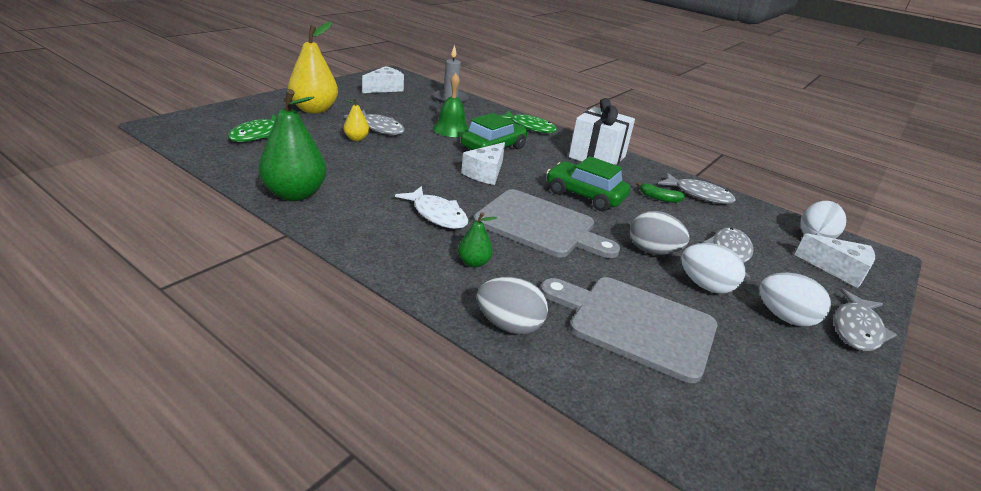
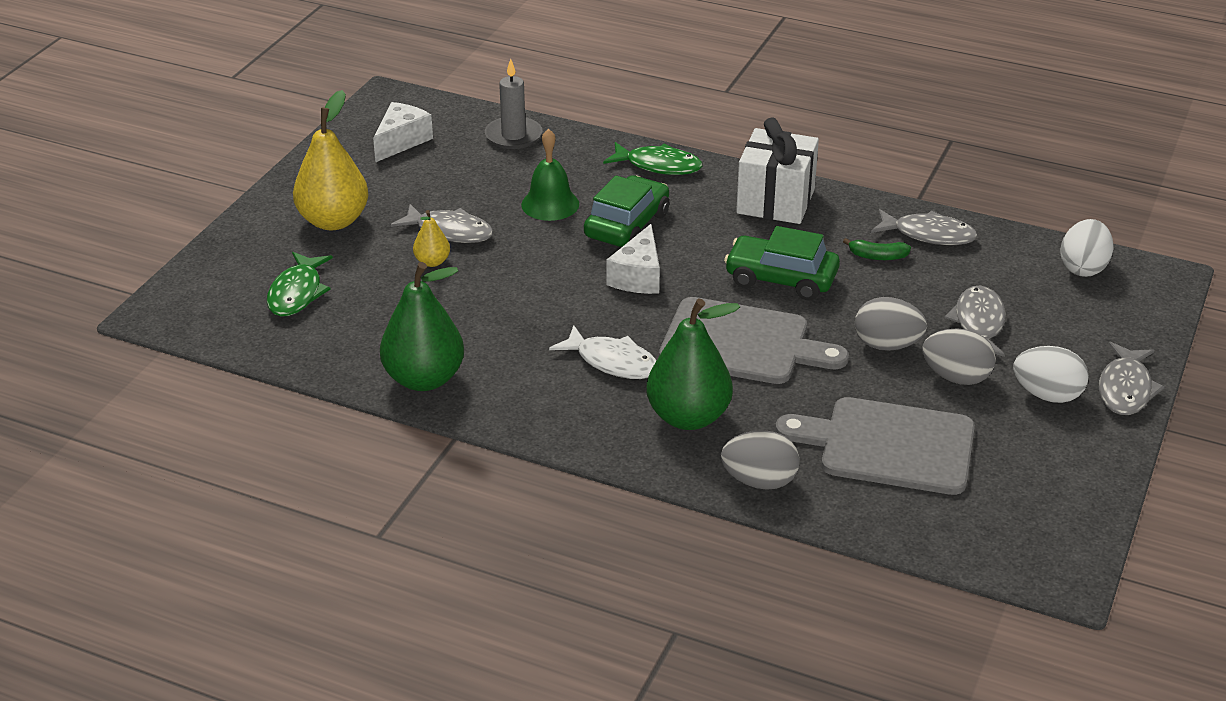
camera: 10 degrees left, 5 degrees up
(474, 263) = (688, 417): green pear -> green pear, size x2.07
(705, 286) = (956, 377): white egg -> grey egg
(838, 270) = (1109, 313): white cheese -> none

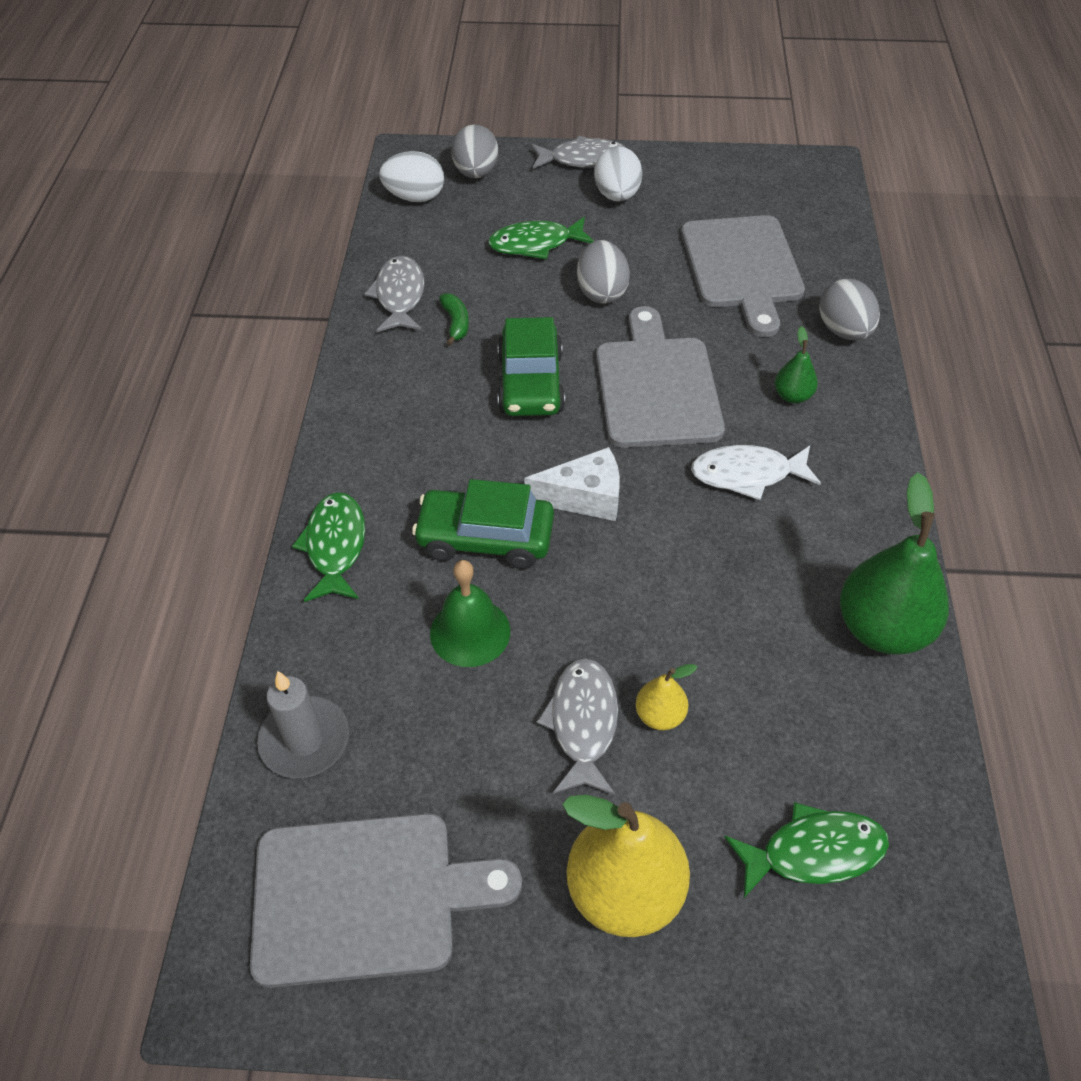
camera: 110 degrees left, 15 degrees up
(401, 141) = (365, 897): white cheese -> grey cutting board
(612, 362) = (747, 474): white fish -> white fish turned 105 degrees counterclockwise
(688, 417) = (792, 396): green pear -> green pear, size x0.48
(775, 201) = (379, 420): white gift -> none
(956, 377) = (624, 245): grey egg -> grey egg (476, 173)
(978, 323) = (535, 244): grey fish -> green fish

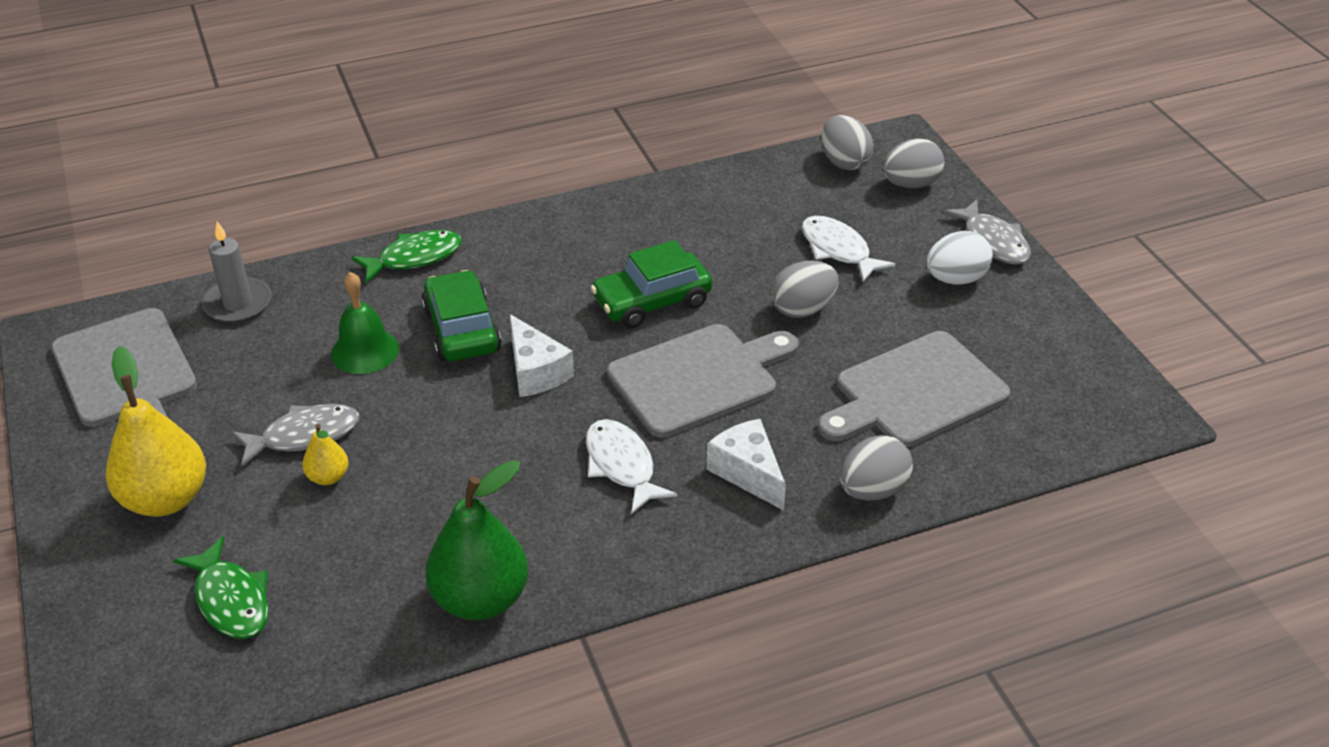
camera: 65 degrees right, 10 degrees down
(399, 296) = (708, 197): grey fish -> none
(415, 197) = (844, 162): white egg -> grey egg
(456, 323) = (696, 237): green banana -> none
(535, 244) = (838, 250): green fish -> white fish
(792, 396) = (747, 472): green pear -> white cheese

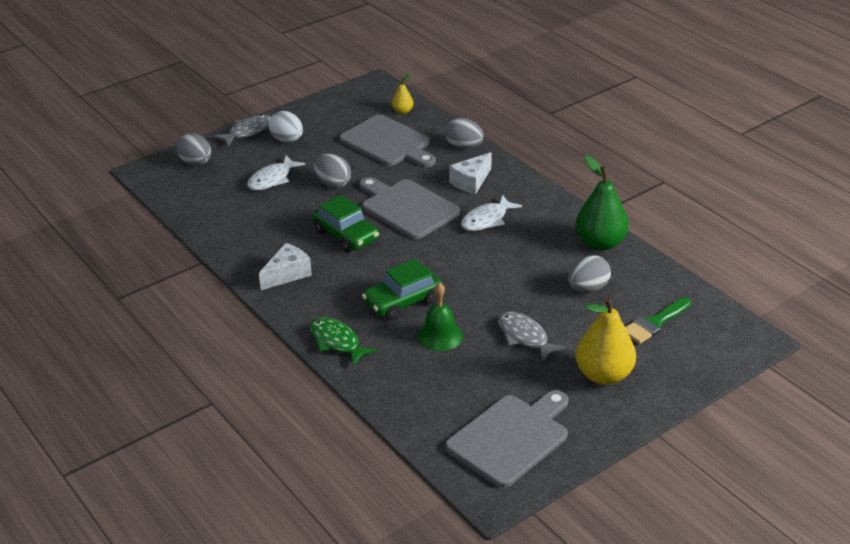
camera: 105 degrees left, 5 degrees down
(231, 600) = (654, 323): green fish -> green brush
(238, 304) = (418, 410): grey candle -> none
(328, 477) = (551, 317): yellow pear -> yellow pear (403, 111)
(536, 371) = (428, 264): white cheese -> white cheese (287, 274)
(844, 162) = (176, 188): grey egg -> grey egg (588, 288)

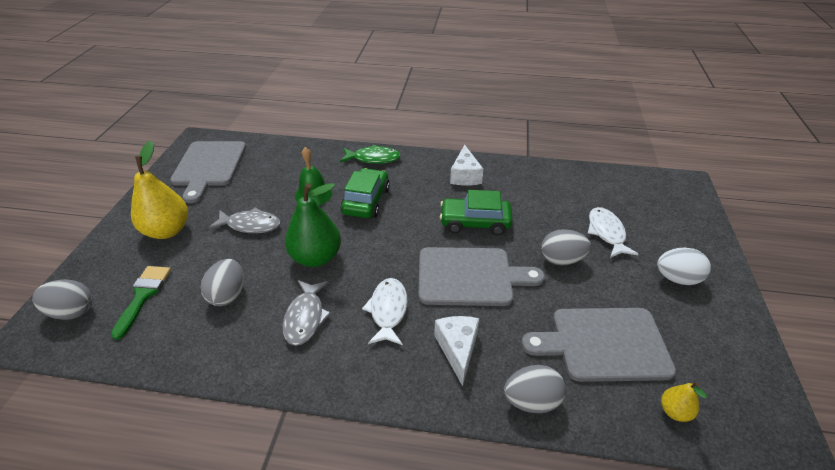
camera: 135 degrees right, 5 degrees up
(196, 163) = (678, 210): grey egg -> grey egg (72, 312)
(248, 132) = (718, 264): grey fish -> grey fish (305, 318)
(600, 243) = (251, 356): green pear -> green pear (316, 257)

